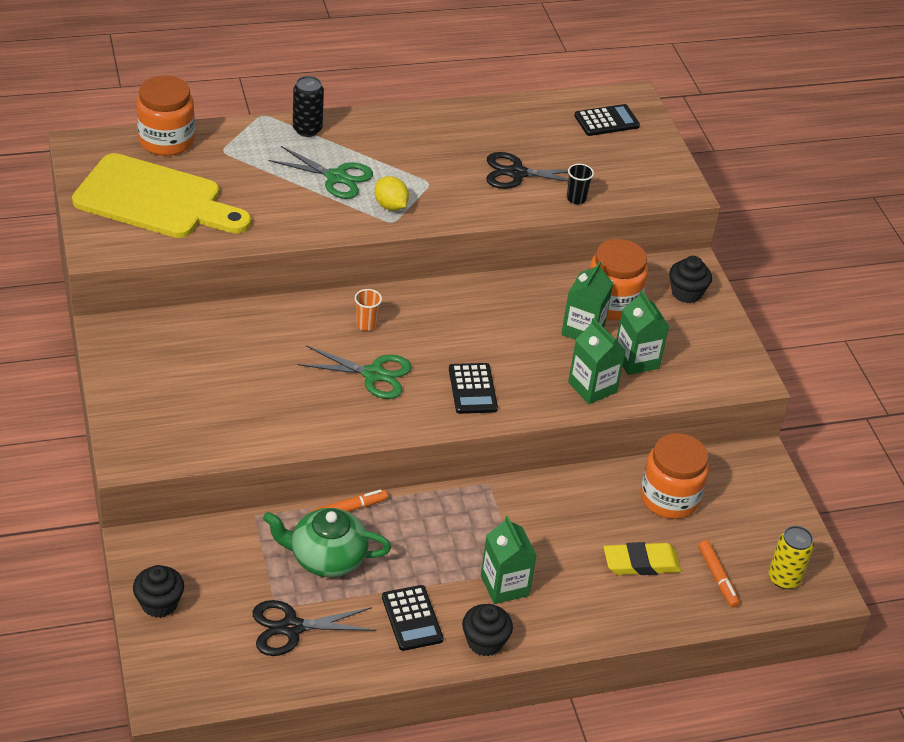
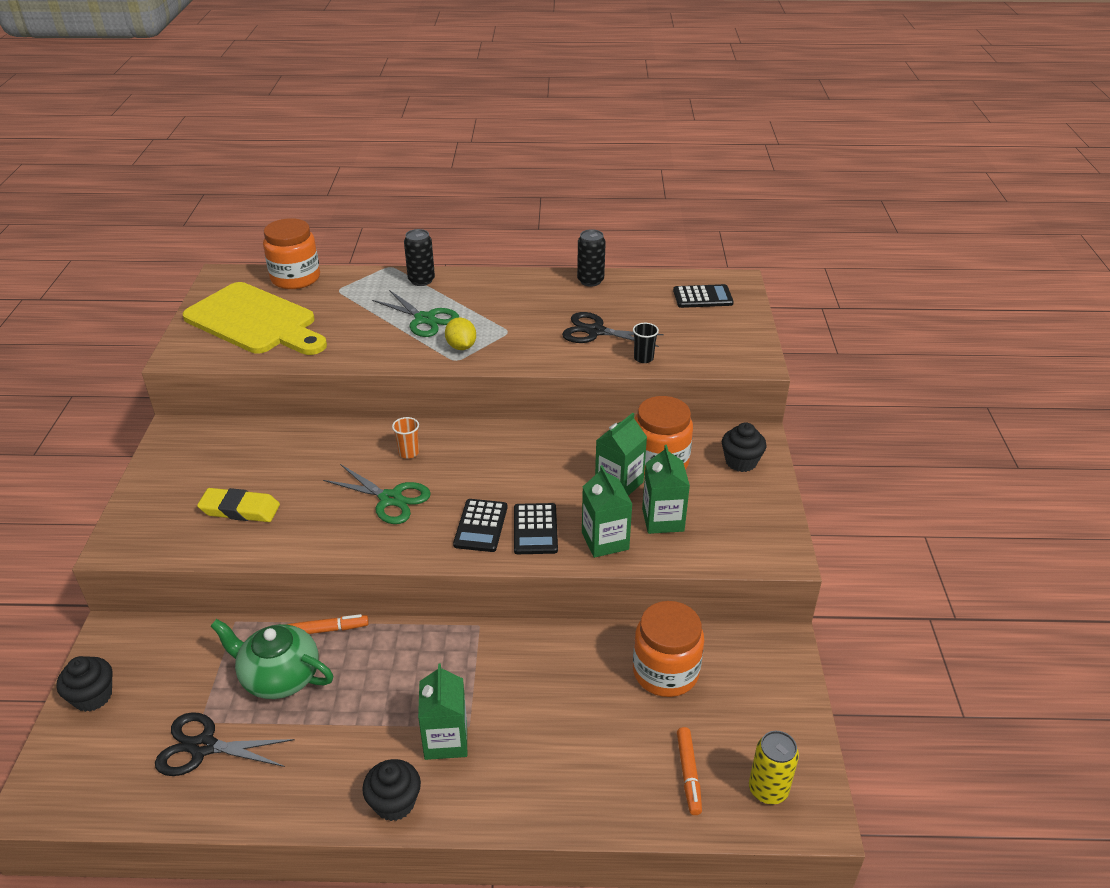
camera: 20 degrees right, 5 degrees down
(412, 618) = (330, 760): black calculator -> black calculator (535, 529)
(486, 112) = (590, 281): none -> black can
(641, 563) = (606, 741): yellow eraser -> yellow eraser (240, 509)

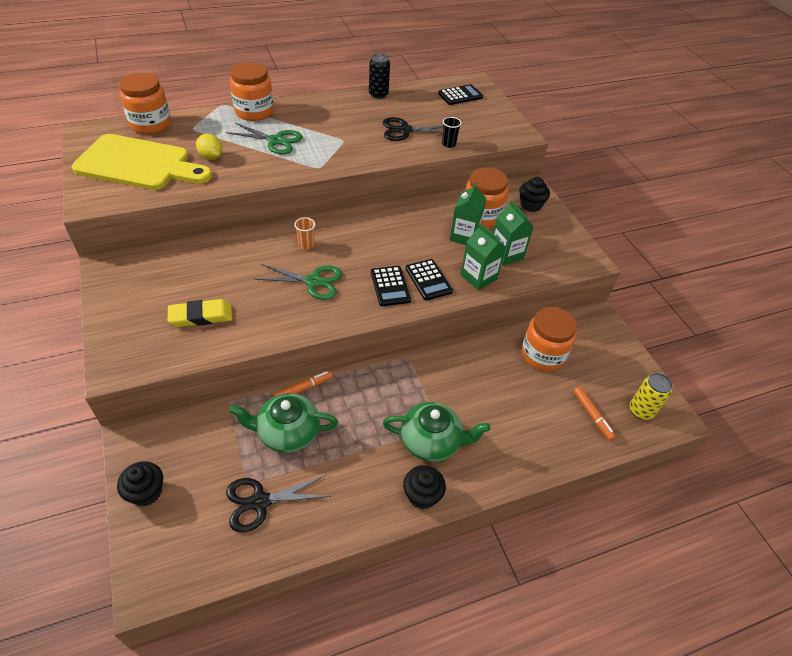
camera: 25 degrees left, 10 degrees up
(421, 280) = (254, 112): black can -> orange jar
(446, 740) = (431, 441): green carton -> green teapot
(461, 347) = (316, 157): yellow lemon -> yellow lemon (211, 157)

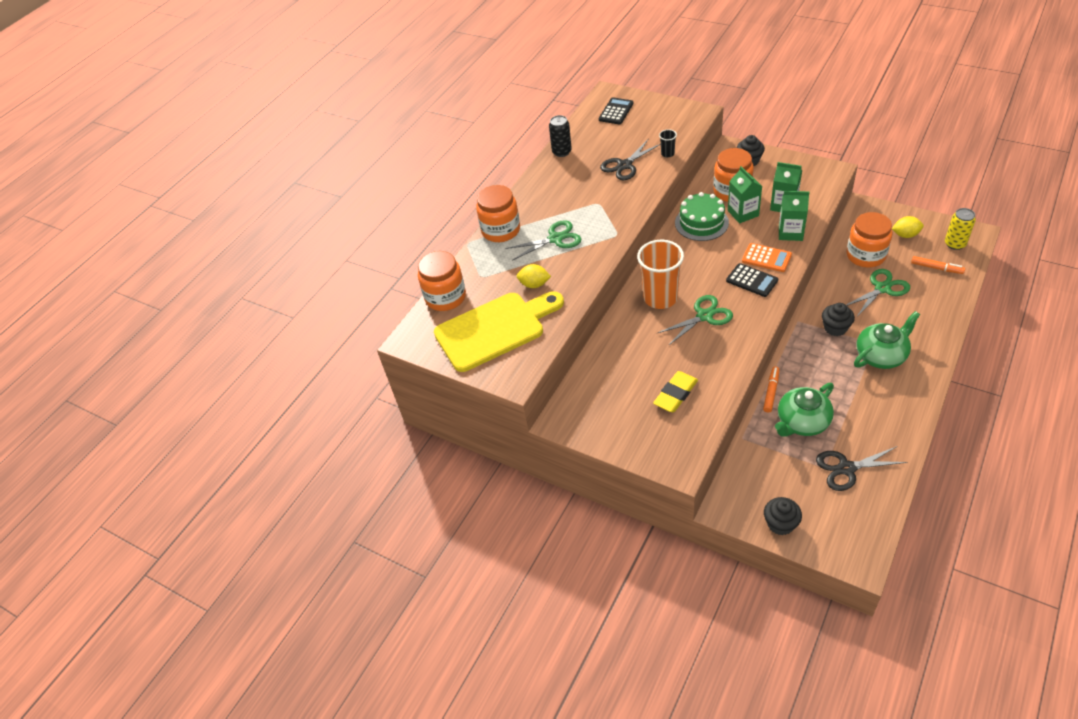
camera: 30 degrees left, 0 degrees up
(260, 501) = (846, 468): black scissors -> black scissors turned 45 degrees clockwise
(306, 245) = (660, 298): orange cup -> orange cup, size x2.33
(422, 219) = (701, 222): none -> green cake
(422, 495) = (918, 386): black cupcake -> black cupcake (835, 328)
(428, 280) = (766, 258): black calculator -> orange calculator
(516, 391) = (882, 288): none -> green scissors
(604, 367) = (905, 235): none -> yellow lemon

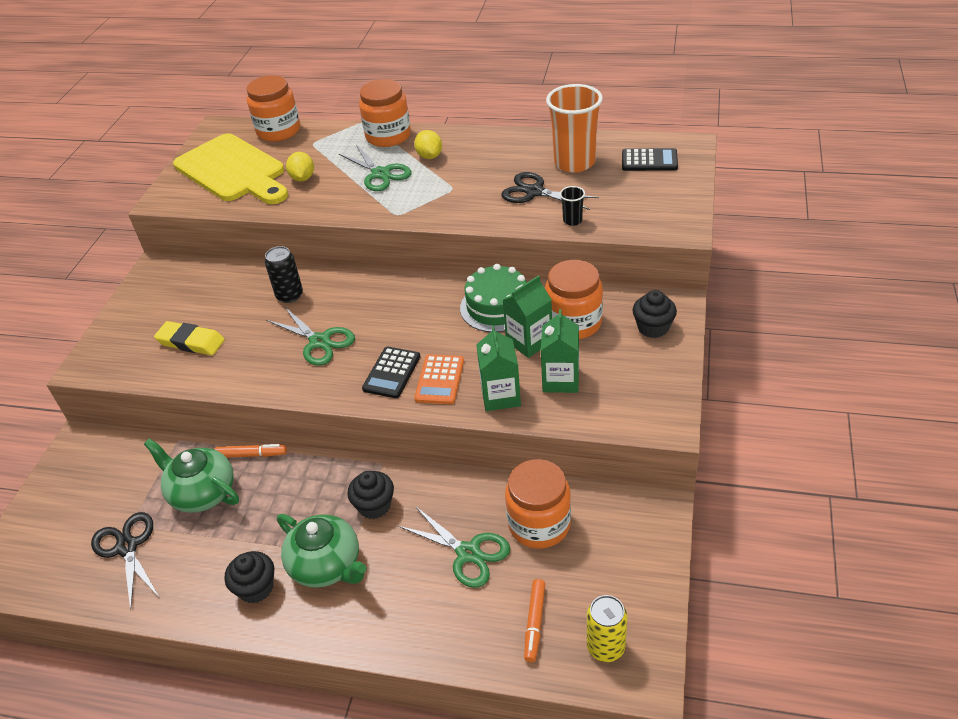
camera: 70 degrees right, 5 degrees down
(561, 152) = (544, 141): black can -> black can (289, 295)
(660, 298) = (346, 299): orange cup -> orange cup (574, 162)
(780, 524) = (52, 494): black cupcake -> black cupcake (256, 588)
(905, 235) = (606, 572): yellow lemon -> yellow lemon (429, 156)

